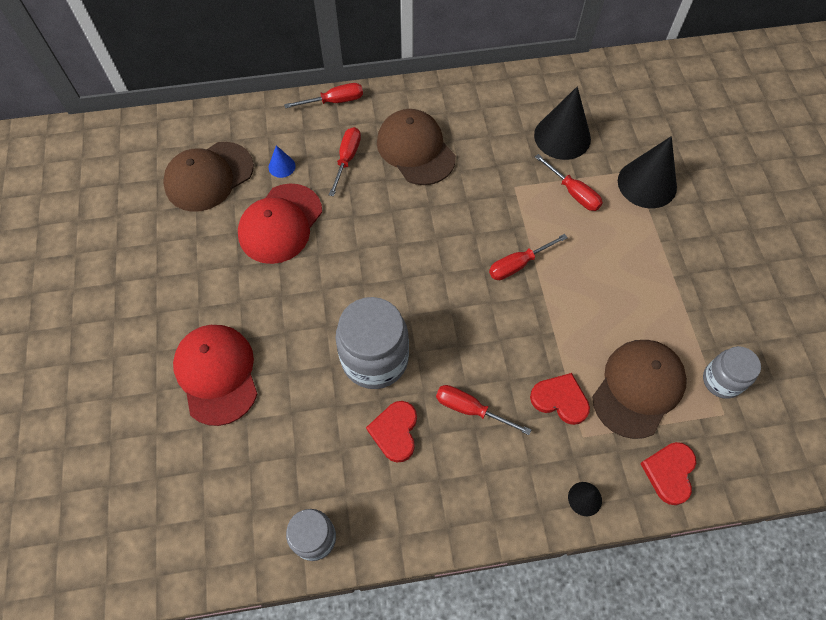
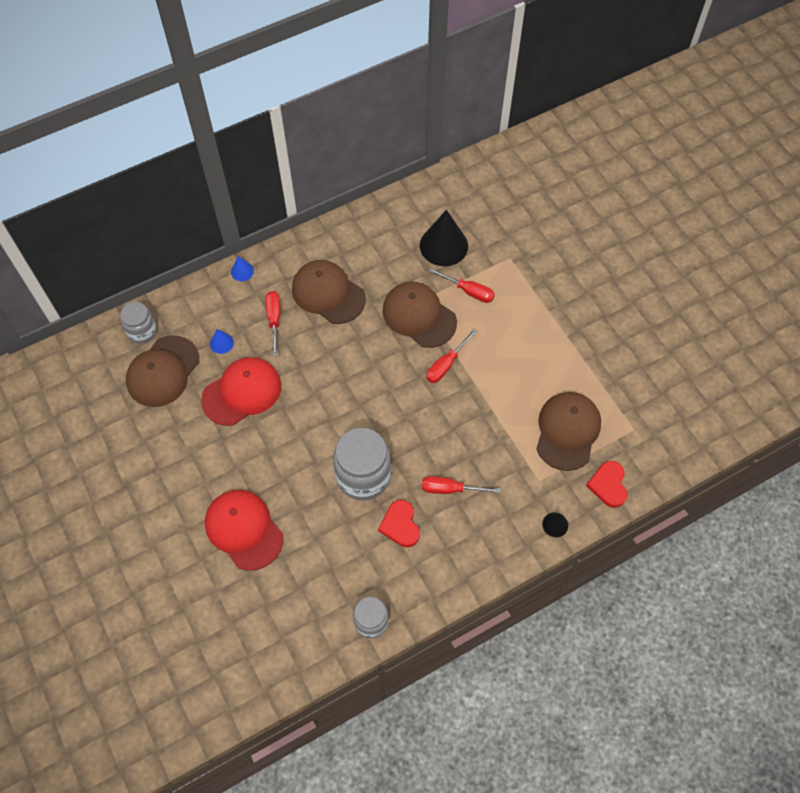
camera: 20 degrees left, 0 degrees up
(280, 224) = (242, 392): red cap -> red cap turned 135 degrees counterclockwise
(334, 101) = (242, 271): red screwdriver -> blue cone
(507, 202) = (419, 316): none -> brown cap
(560, 399) = (513, 459): red heart -> none
(647, 184) = (523, 266): black cone -> none
(721, 380) = (625, 405): grey jar -> grey jar (142, 331)

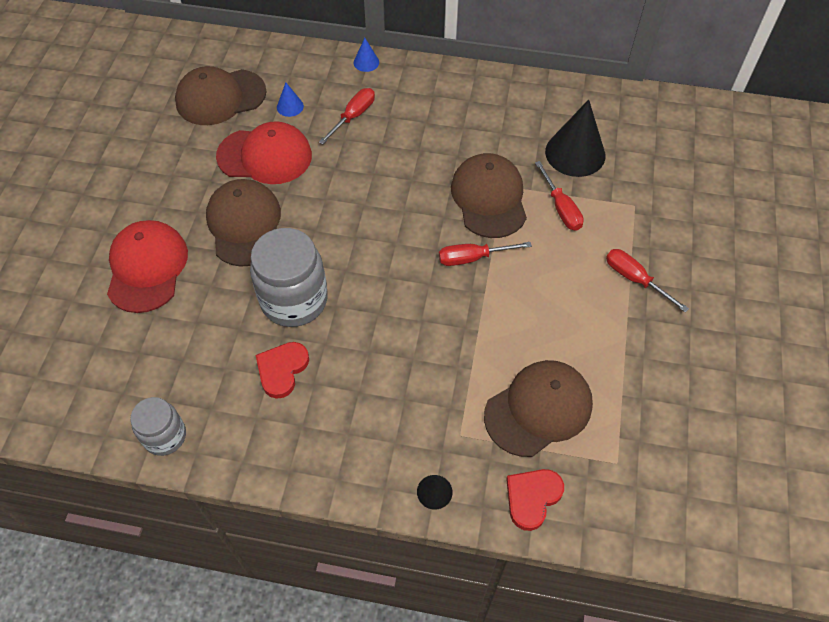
camera: 40 degrees right, 5 degrees down
(142, 331) = (237, 57): grey jar -> none
(328, 293) = (422, 126): brown cap -> brown cap (245, 225)
(450, 489) = (362, 373): red screwdriver -> red screwdriver (635, 279)

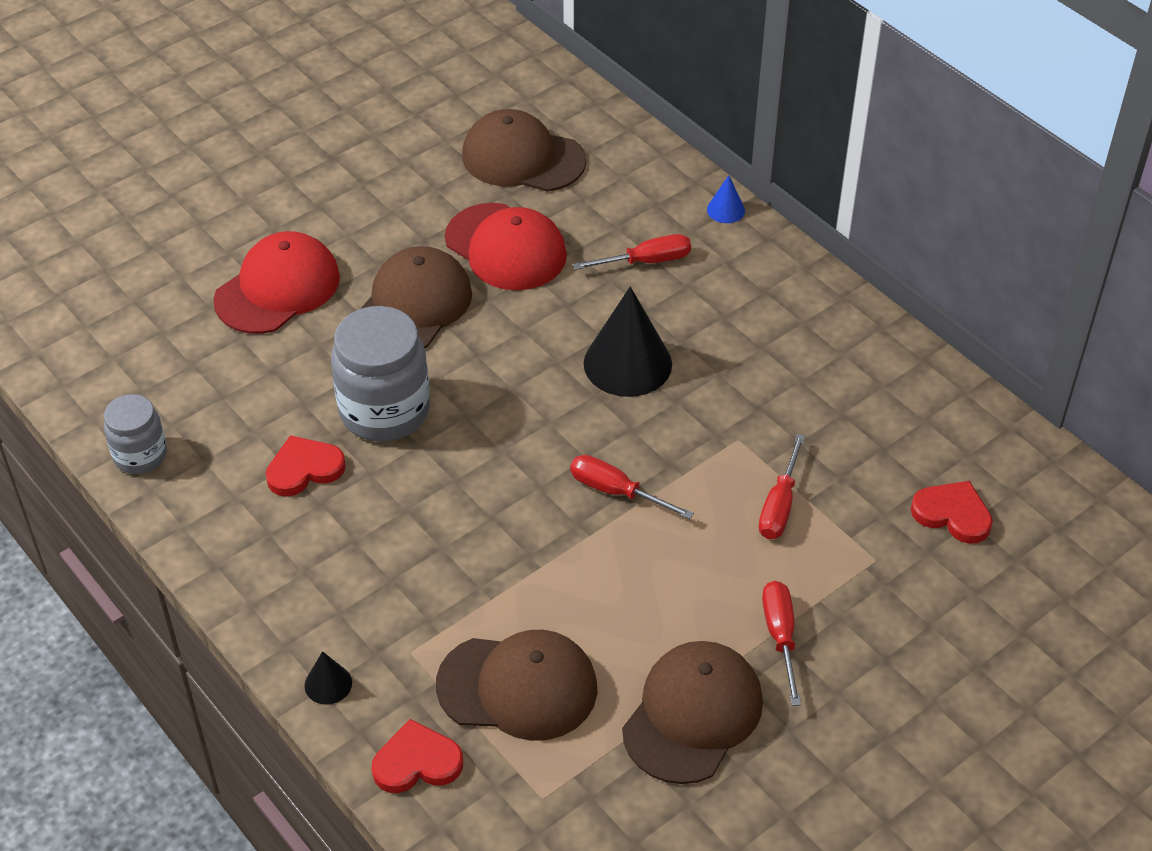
camera: 40 degrees right, 10 degrees down
(290, 106) = (587, 210): blue cone -> none
(489, 198) = (705, 442): brown cap -> brown cap (692, 715)
(575, 153) = (868, 457): black cone -> black cone (627, 363)
(643, 157) = (952, 514): none -> red heart

